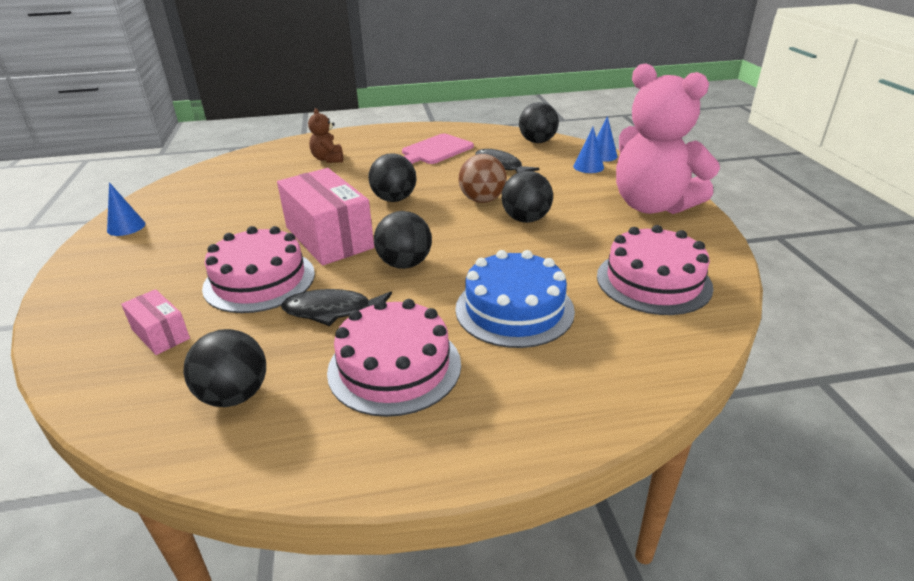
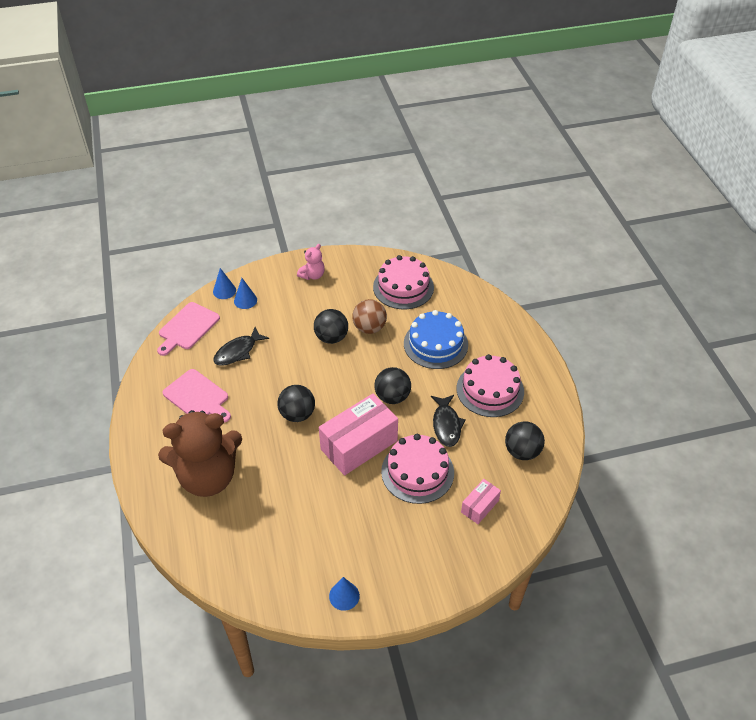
camera: 95 degrees left, 15 degrees up
(328, 159) = (208, 477): brown teddy bear -> brown teddy bear, size x2.31
(482, 200) = (301, 361): brown ball -> brown ball (369, 328)
(537, 141) = (187, 328): black ball -> pink cutting board
(652, 206) = (312, 275): pink teddy bear -> pink teddy bear, size x0.43

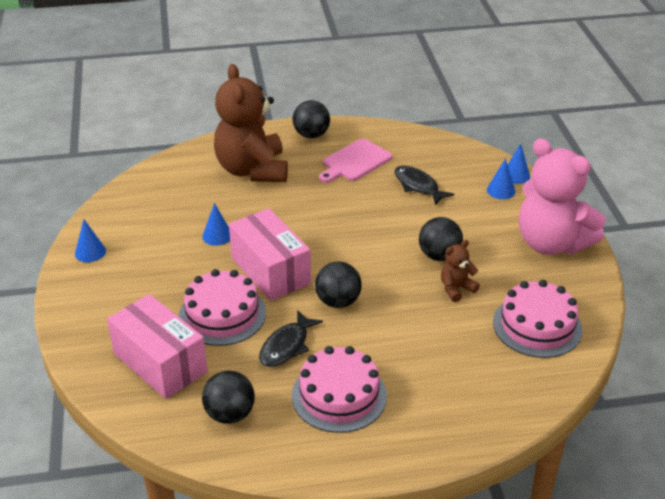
camera: 95 degrees right, 10 degrees down
(187, 328) = (455, 152): pink cutting board -> none
(297, 414) = (322, 227): black ball -> black ball (311, 135)
(312, 275) = (551, 243): pink teddy bear -> pink teddy bear, size x2.31
(313, 491) = (217, 236): none -> blue cone
(369, 328) = (456, 289): brown ball -> brown teddy bear
(435, 344) = (426, 349): blue cake -> none
(446, 425) = (286, 346): black fish -> black fish turned 60 degrees counterclockwise
(480, 506) = (160, 363): pink box -> pink box, size x2.00

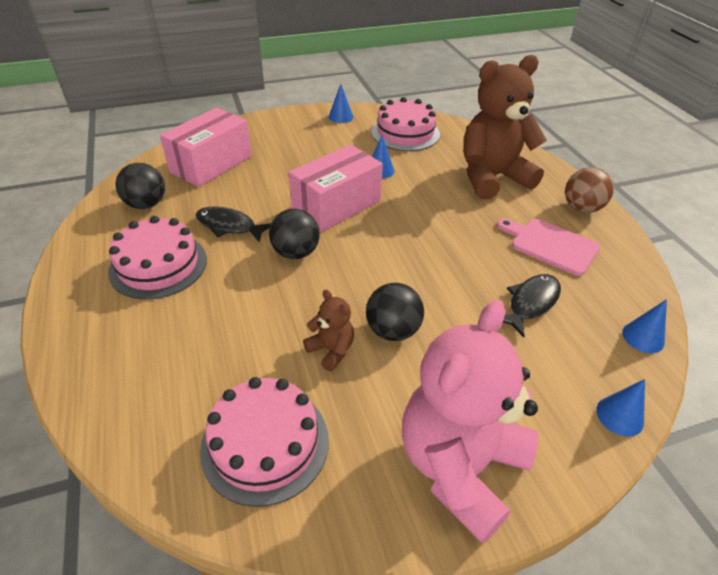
camera: 80 degrees right, 5 degrees up
(222, 314) = (271, 186): pink cake -> pink cake (405, 133)
(311, 135) = (581, 208): black ball -> brown ball
(501, 190) = (568, 396): blue cone -> blue cone (643, 337)

